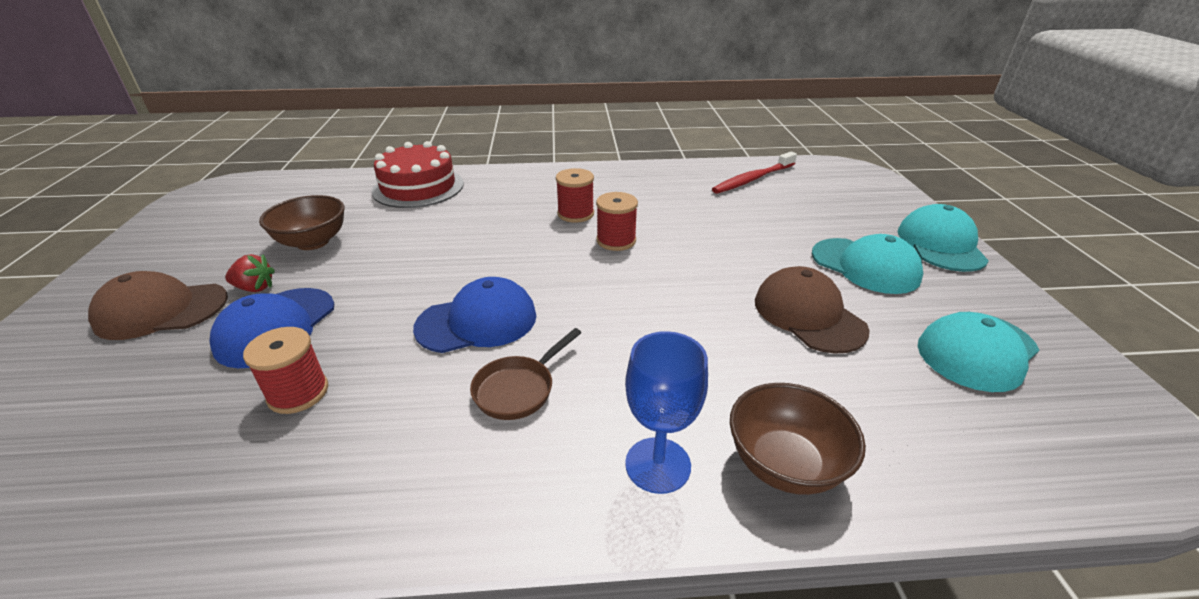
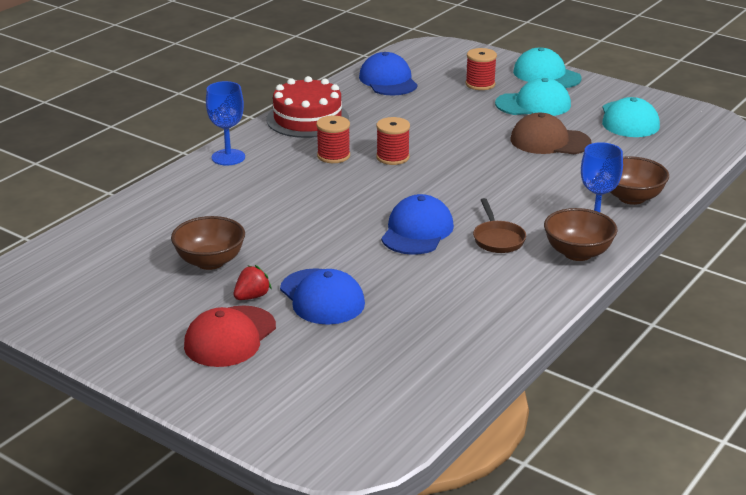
camera: 50 degrees left, 5 degrees down
(161, 310) = (230, 337): brown cap -> red cap
(298, 393) = (410, 302): red spool -> red spool (480, 84)
(418, 187) = (179, 197): red cake -> red cake (307, 119)
(509, 177) = (228, 157): none -> blue goblet
(554, 488) = (577, 253): none -> brown bowl
(752, 179) = (388, 80): red toothbrush -> blue cap

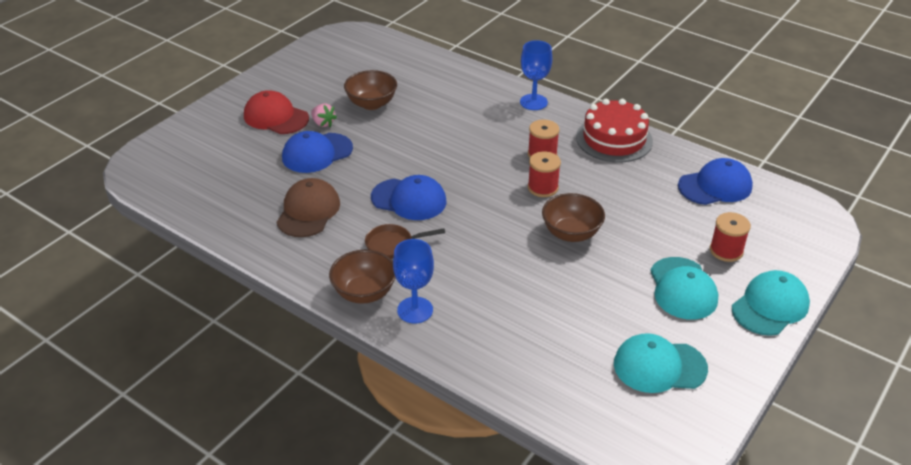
camera: 90 degrees right, 10 degrees up
(252, 296) = (323, 123): red strawberry -> pink strawberry
(549, 141) = (591, 294): brown cap -> brown cap (308, 211)
(631, 198) = (469, 343): brown bowl -> brown bowl (571, 233)

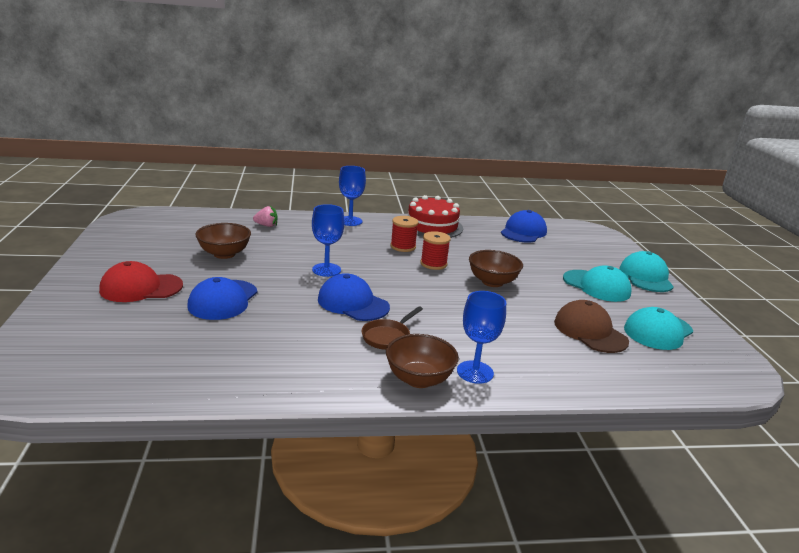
camera: 45 degrees left, 15 degrees down
(308, 211) = (278, 343): brown cap -> brown cap (590, 331)
(323, 123) = (198, 278): pink strawberry -> pink strawberry (266, 225)
(409, 199) = (353, 303): blue cap -> blue cap turned 120 degrees counterclockwise
(433, 154) = (326, 270): none -> blue goblet
(726, 250) = (582, 259): red spool -> none

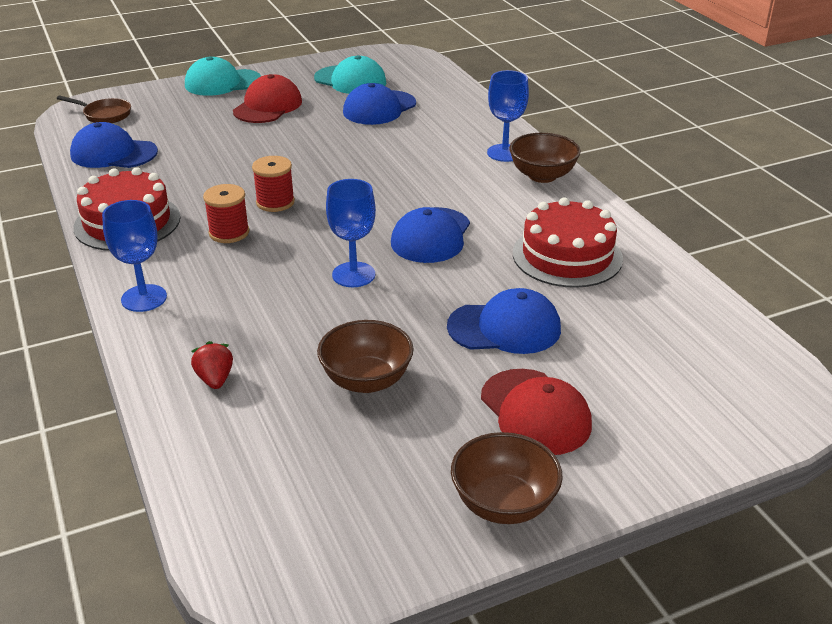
camera: 105 degrees left, 10 degrees up
(266, 225) = (215, 379): pink strawberry -> red strawberry
(280, 348) = (567, 256): none -> red cake
(388, 337) = (485, 202): brown pan -> brown pan (104, 115)
(492, 282) = (302, 161): brown bowl -> brown bowl (503, 504)
(590, 331) = (379, 108): brown cap -> blue cap
(596, 286) = (268, 106): turquoise cap -> red cap

